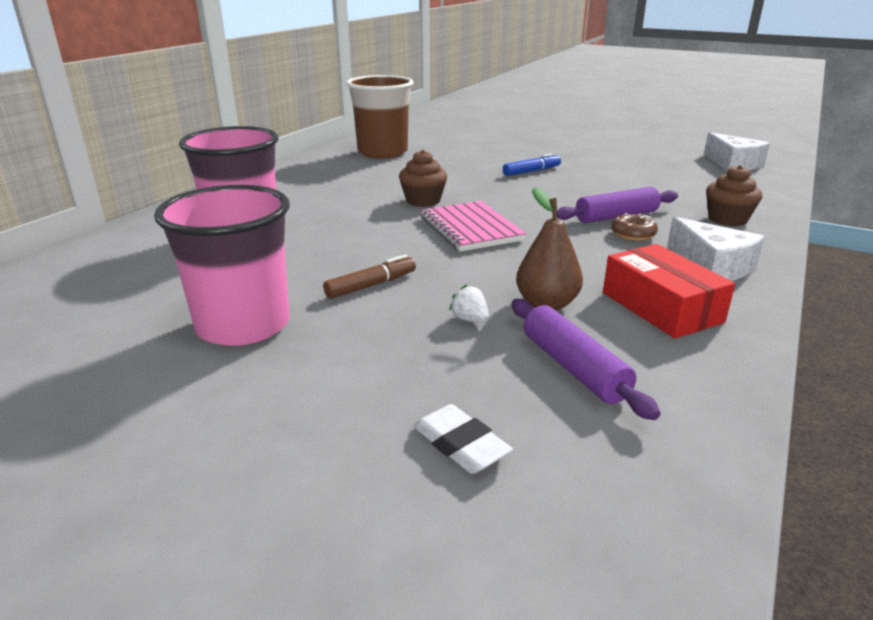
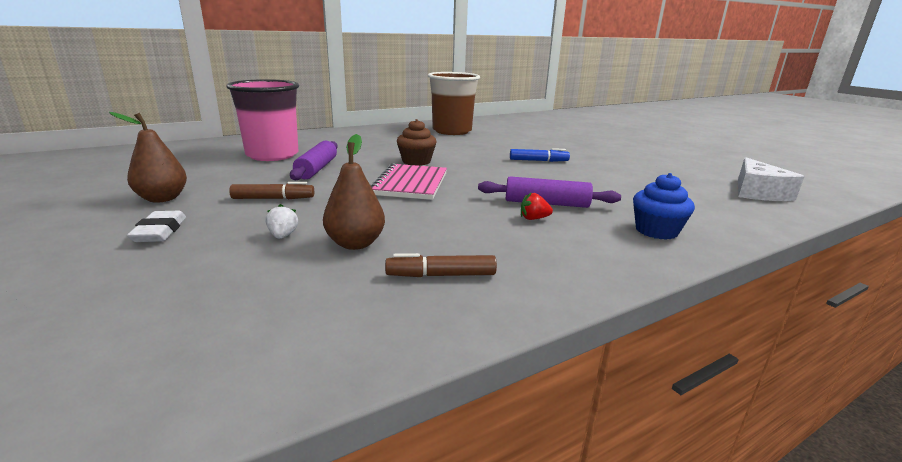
camera: 30 degrees right, 5 degrees down
(243, 325) = (162, 198): pink cup -> brown pear
(460, 445) = (96, 307): white eraser -> white eraser (160, 231)
(573, 368) = (276, 291): purple rolling pin -> purple rolling pin (317, 169)
(633, 234) = (533, 218): brown donut -> red strawberry
(661, 307) = (441, 275): red box -> brown marker
(712, 266) = (559, 260): white cheese -> none
(727, 219) = (656, 231): brown cupcake -> blue cupcake

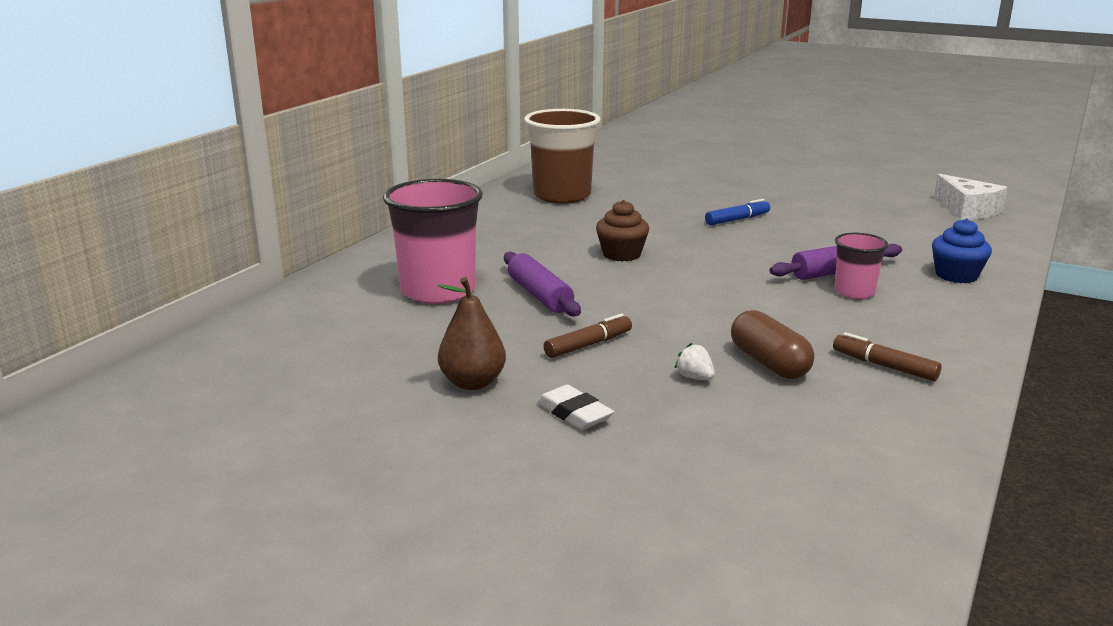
camera: 30 degrees left, 0 degrees up
(355, 243) = (769, 363): brown pear -> brown capsule
(410, 184) = (679, 286): pink notebook -> none
(441, 275) = (884, 366): brown marker -> brown marker turned 75 degrees clockwise
(533, 218) = (854, 292): red strawberry -> pink cup

